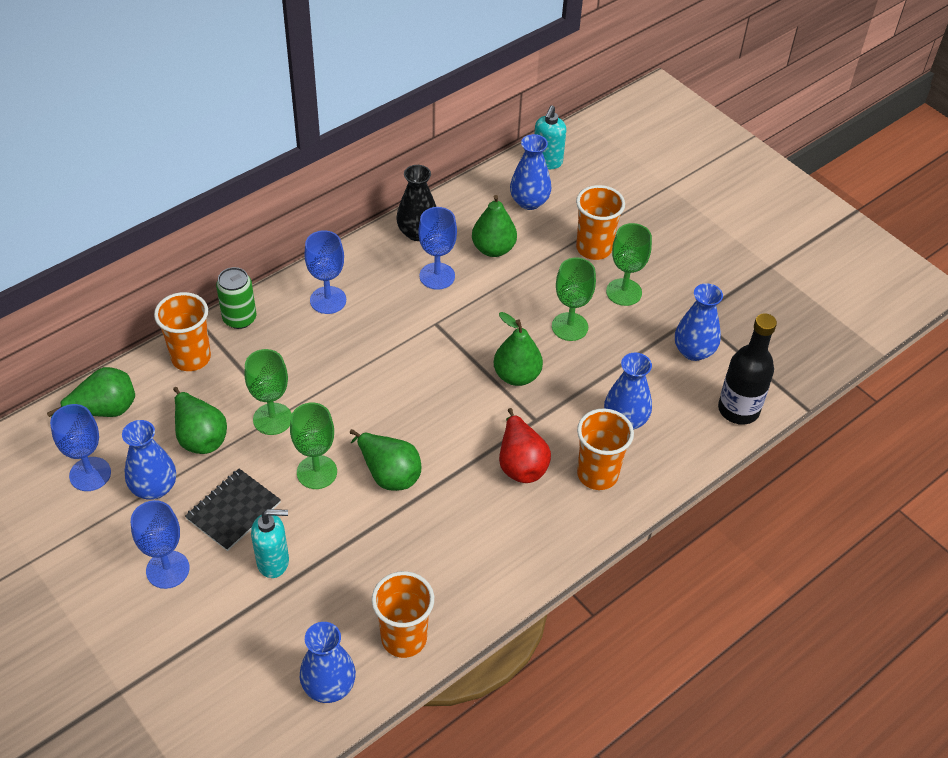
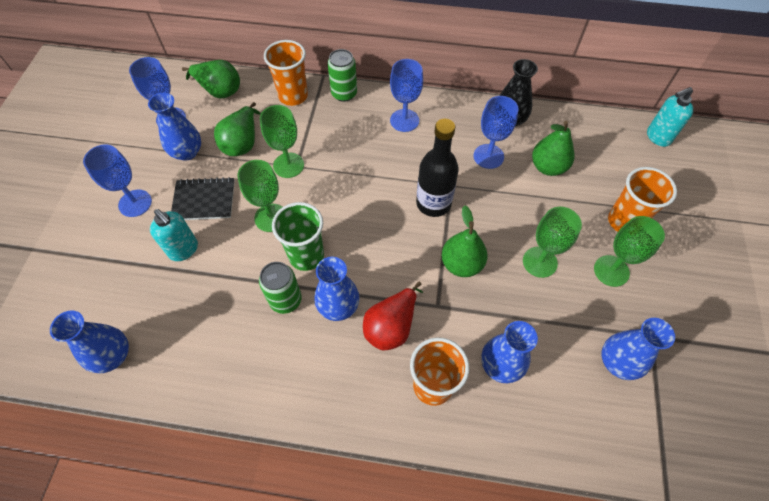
camera: 50 degrees right, 10 degrees up
(388, 473) = (306, 256): green pear -> green cup
(404, 638) = (183, 370): orange cup -> none
(416, 518) = (285, 300): none -> green can
(529, 202) = (612, 154): blue vase -> blue vase (338, 306)
(738, 409) = (602, 443): black bottle -> black bottle (433, 203)

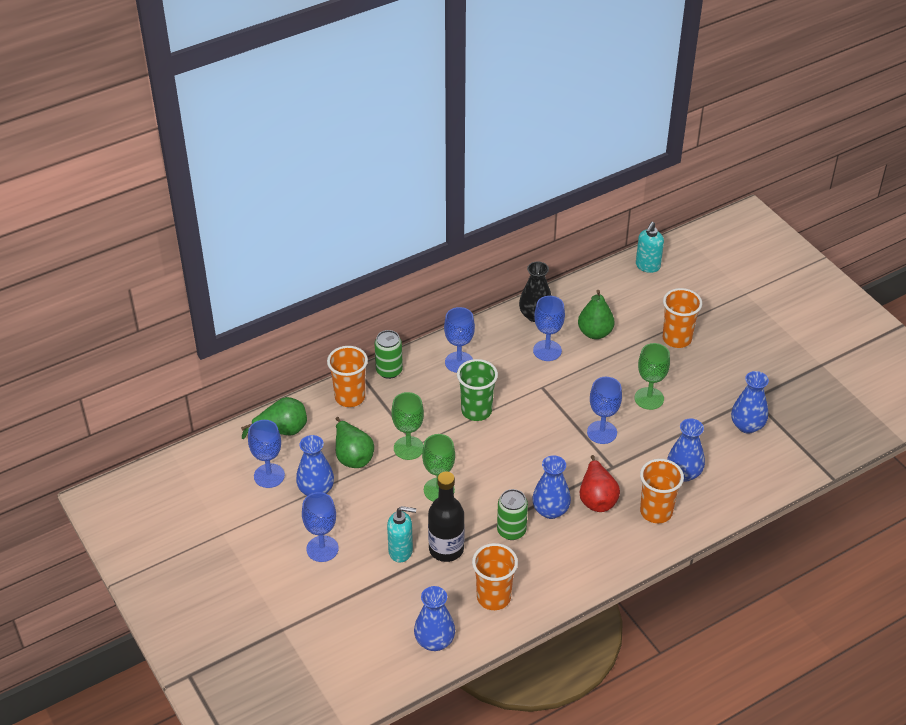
camera: 40 degrees left, 15 degrees down
(202, 354) = (493, 597): none -> orange cup
(204, 200) = (374, 512): black notebook -> none
(306, 256) = (493, 496): green cup -> green cup (476, 411)
(433, 203) = (543, 406): black bottle -> black bottle (446, 549)
(461, 264) = (602, 432): green pear -> blue goblet
(611, 271) = (696, 375): green goblet -> none

